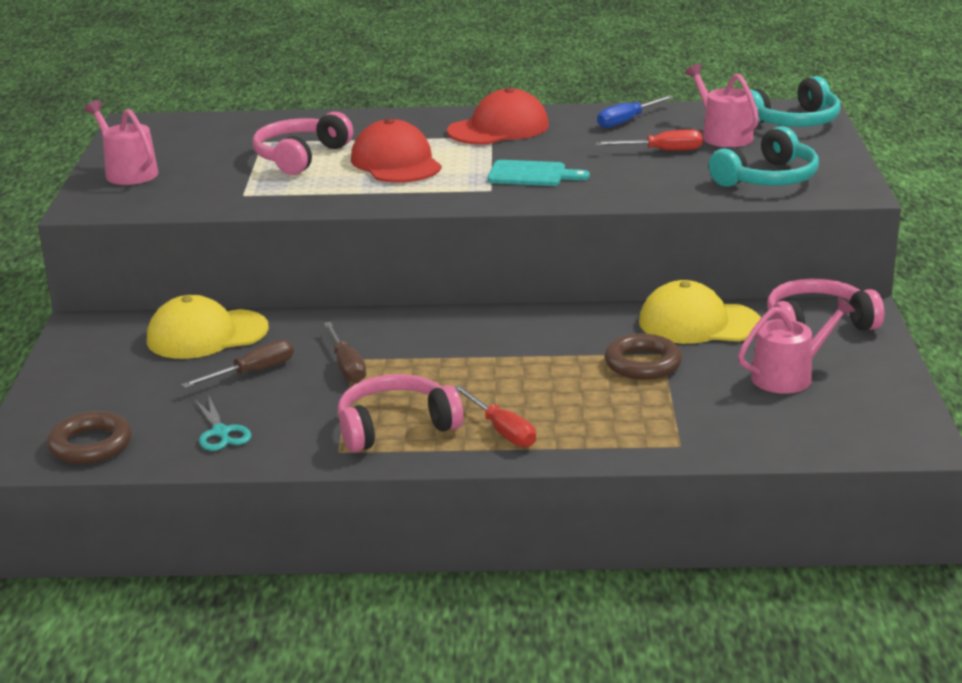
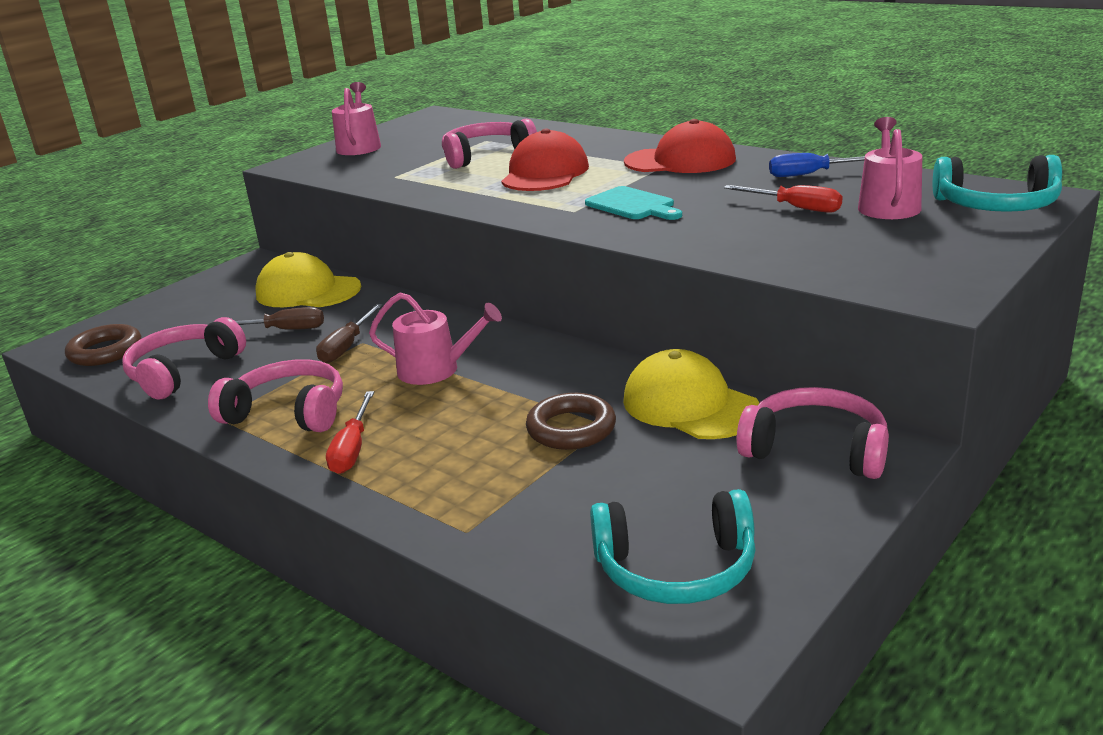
camera: 40 degrees right, 0 degrees up
(221, 432) = (183, 371): turquoise scissors -> pink headphones
(768, 178) = (860, 258): turquoise headphones -> turquoise headphones (676, 568)
(788, 376) = (692, 498): pink watering can -> pink watering can (436, 370)

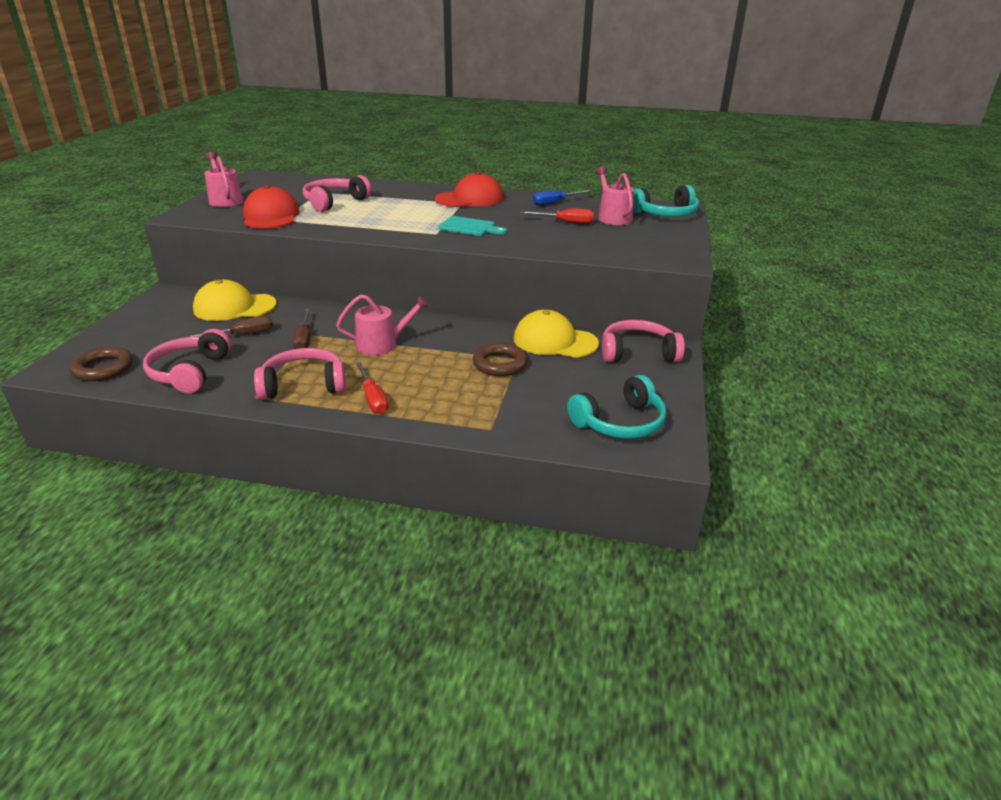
camera: 30 degrees left, 5 degrees up
(545, 173) = (389, 211): red cap -> red cap (271, 216)

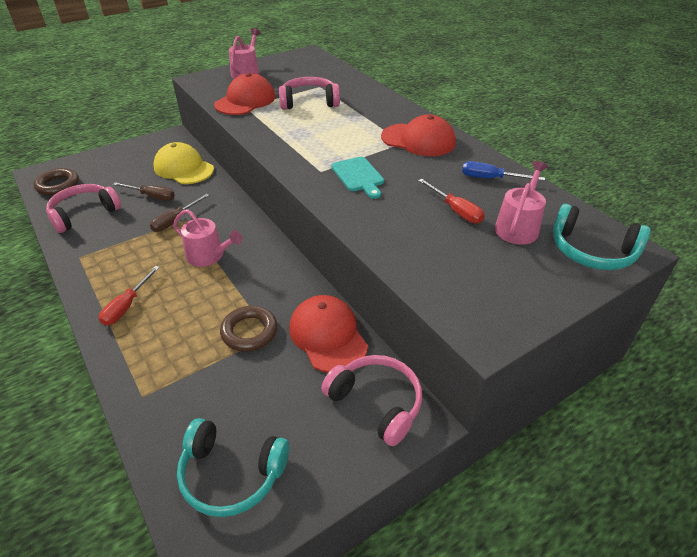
camera: 45 degrees right, 10 degrees up
(303, 385) = (114, 265): pink headphones -> none
(555, 341) = (328, 336): yellow cap -> red cap

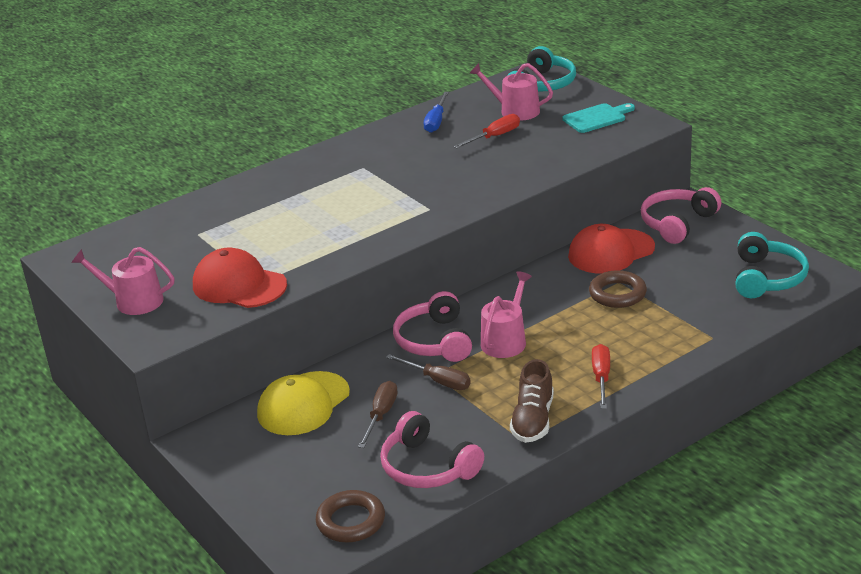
camera: 90 degrees left, 10 degrees down
(98, 263) = (533, 420): none -> brown shoe
(127, 306) = (601, 378): red screwdriver -> red screwdriver turned 105 degrees counterclockwise
(309, 102) = (249, 235): pink headphones -> pink headphones (434, 341)
(358, 176) = (438, 187): turquoise cutting board -> turquoise cutting board (597, 118)
(418, 140) = (358, 159): red cap -> none

